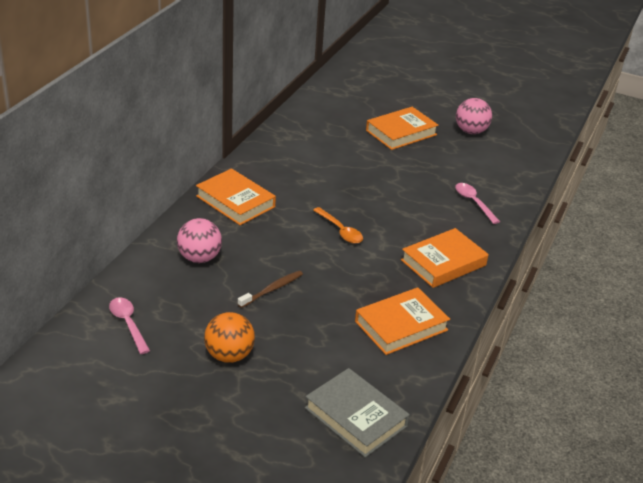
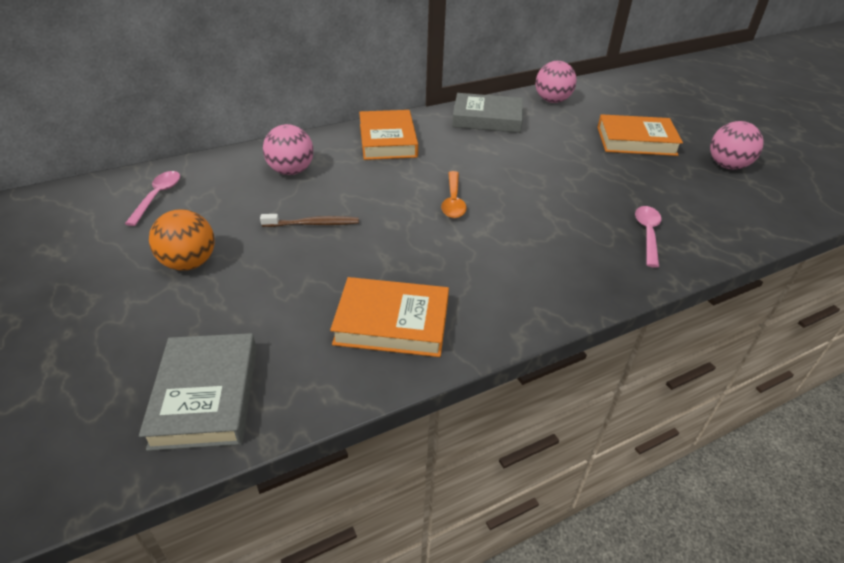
camera: 40 degrees right, 5 degrees up
(283, 152) = (487, 119): none -> grey book
(310, 117) = (552, 101): none -> pink ball
(443, 263) = (530, 280): orange book -> none

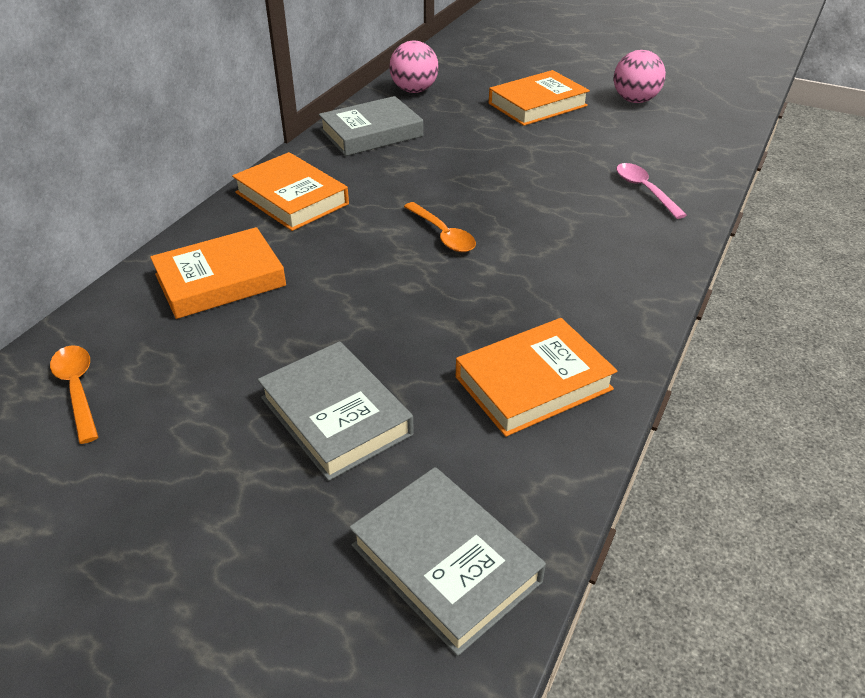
camera: 35 degrees left, 0 degrees up
(158, 197) = (78, 390): pink spoon -> orange spoon
(189, 263) = (233, 443): orange ball -> none
(255, 277) = (336, 416): none -> grey book
(291, 171) = (220, 280): pink ball -> orange book
(313, 224) = (325, 327): brown toothbrush -> none

